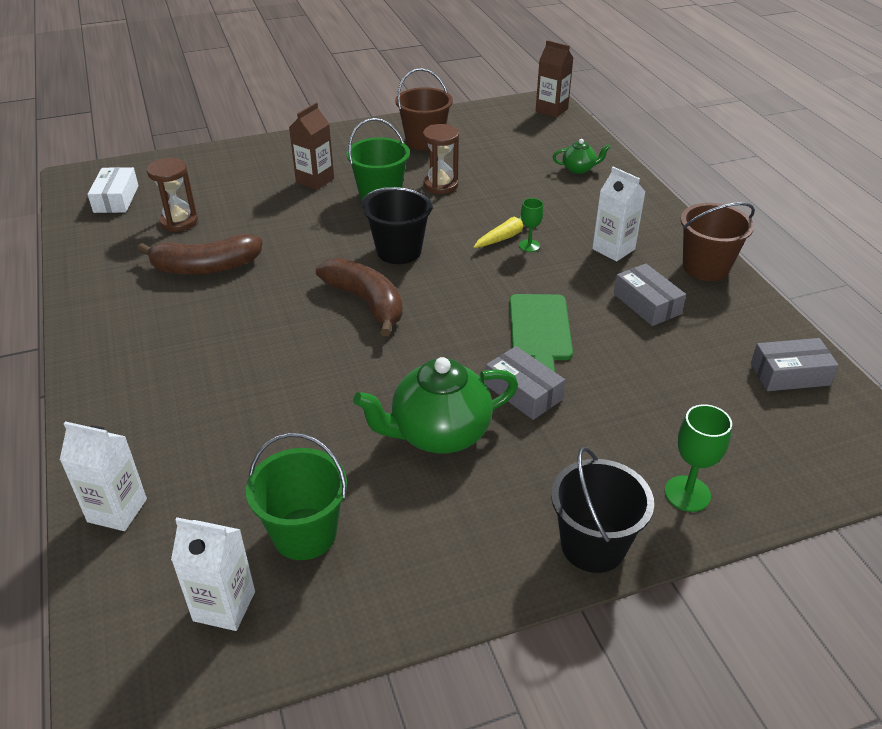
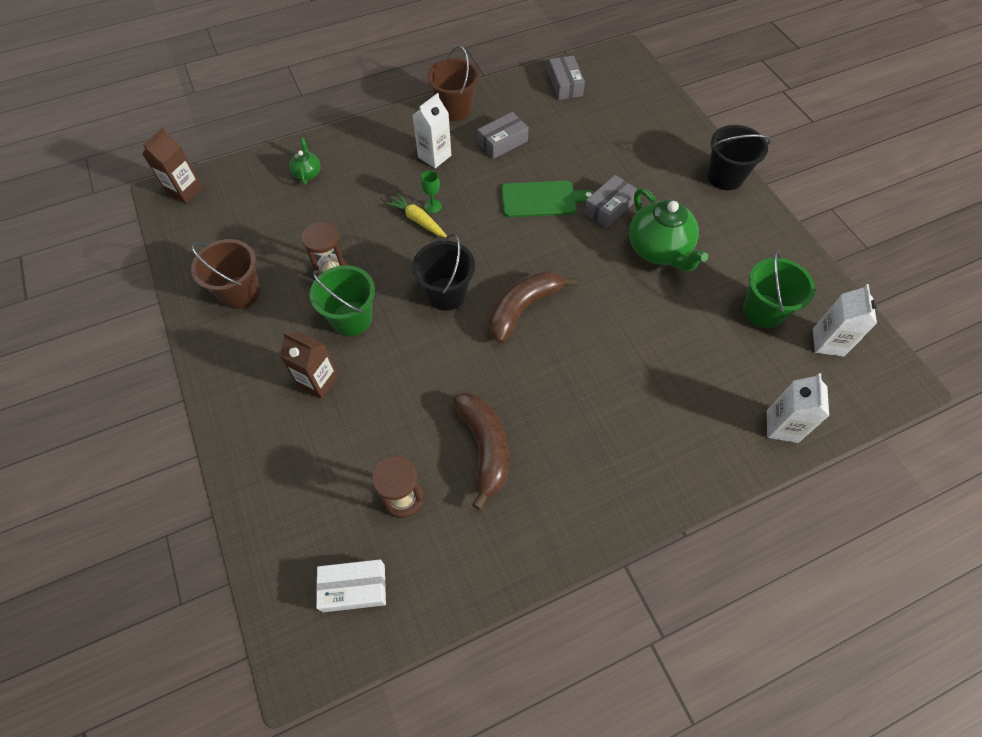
camera: 95 degrees left, 20 degrees up
(687, 493) = (675, 137): green goblet -> none

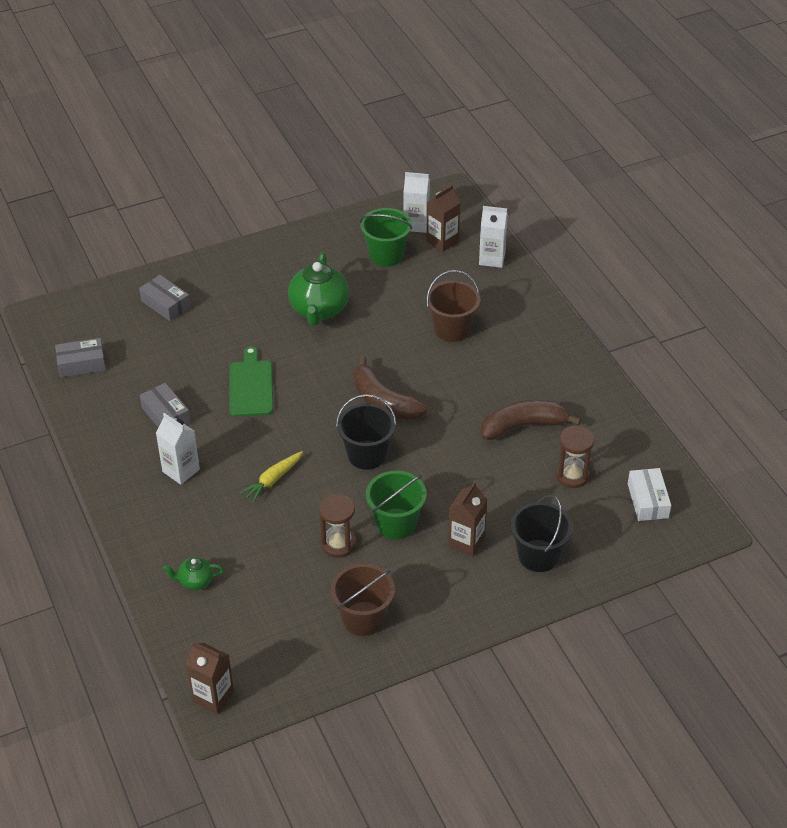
camera: 90 degrees left, 15 degrees down
(432, 206) = (254, 469): green goblet -> none
(455, 109) = (107, 455): brown bucket -> brown bucket (452, 329)
(609, 208) = (265, 339): grey box -> grey box (166, 304)
(659, 250) = (319, 310): green teapot -> green teapot turned 120 degrees clockwise
(725, 177) = (233, 260): black bucket -> black bucket (538, 556)
(802, 370) = (442, 241): none -> brown carton

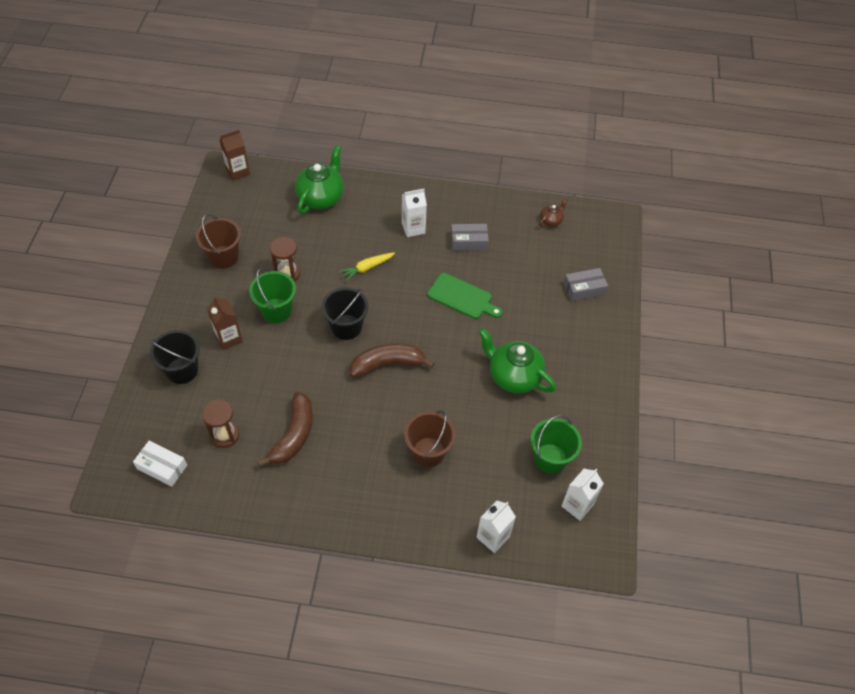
camera: 120 degrees right, 10 degrees up
(82, 364) = (551, 221): grey box -> brown teapot
(195, 581) = (321, 198): green teapot -> green teapot, size x2.05
(273, 480) = (367, 268): yellow carrot -> yellow carrot turned 105 degrees counterclockwise
(442, 241) = (541, 512): brown carton -> none

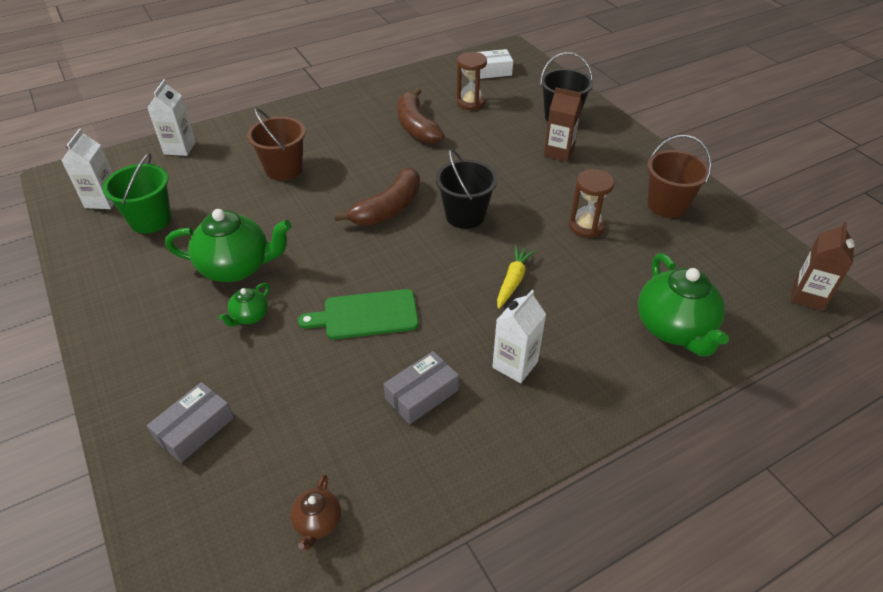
camera: 145 degrees right, 10 degrees down
(276, 310) = (549, 192): green bucket -> none
(525, 335) = (250, 316): none -> green teapot

